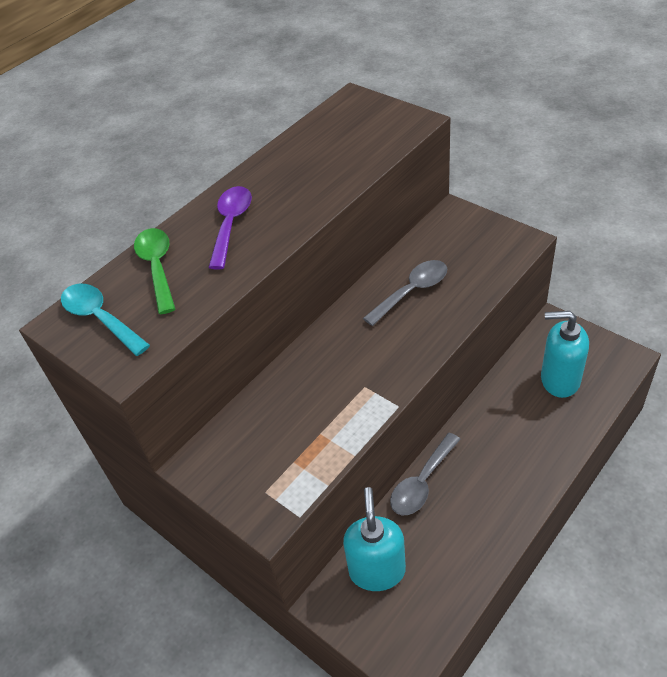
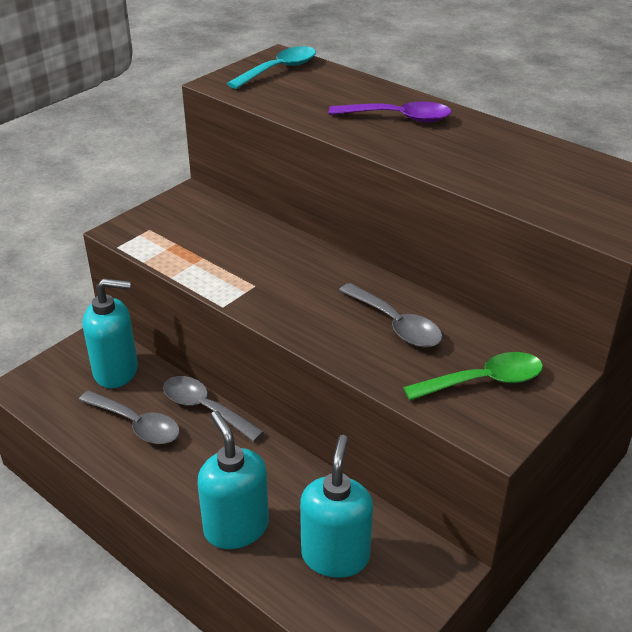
camera: 85 degrees right, 10 degrees down
(157, 267) = (339, 88): green spoon -> green spoon (483, 381)
(450, 535) = (136, 425): none -> grey spoon
(549, 441) = (236, 527): none -> turquoise soap dispenser

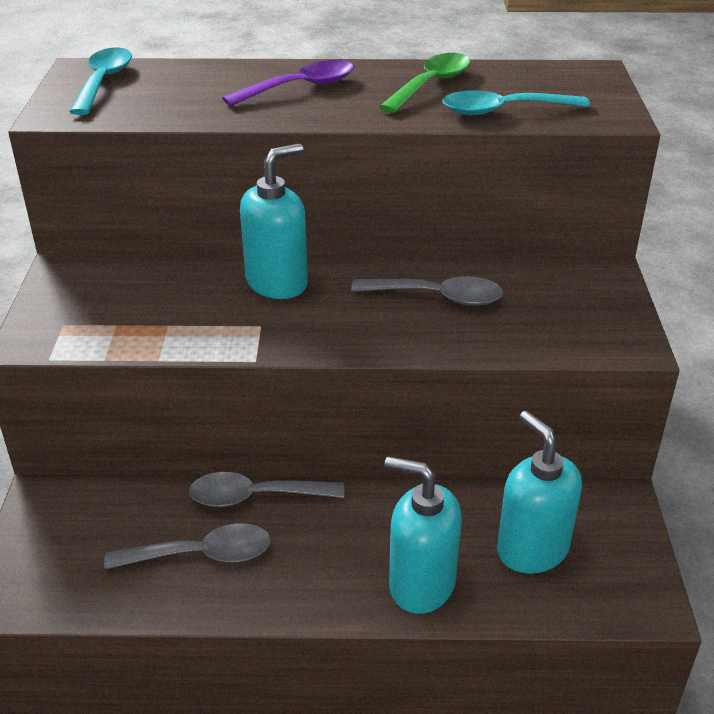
camera: 40 degrees left, 0 degrees up
(116, 371) = (110, 516): turquoise soap dispenser -> turquoise soap dispenser (277, 283)
(483, 381) = (566, 307): green spoon -> green spoon (431, 84)
(524, 192) = (503, 110): none -> turquoise spoon

